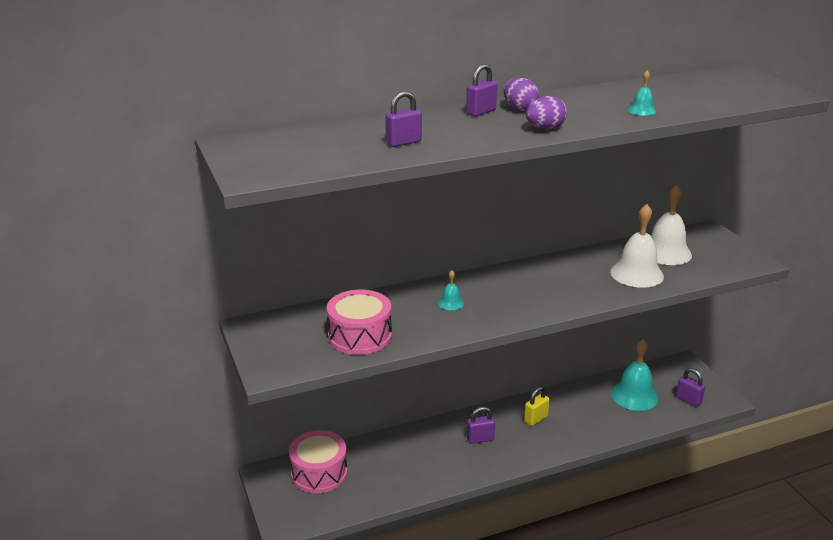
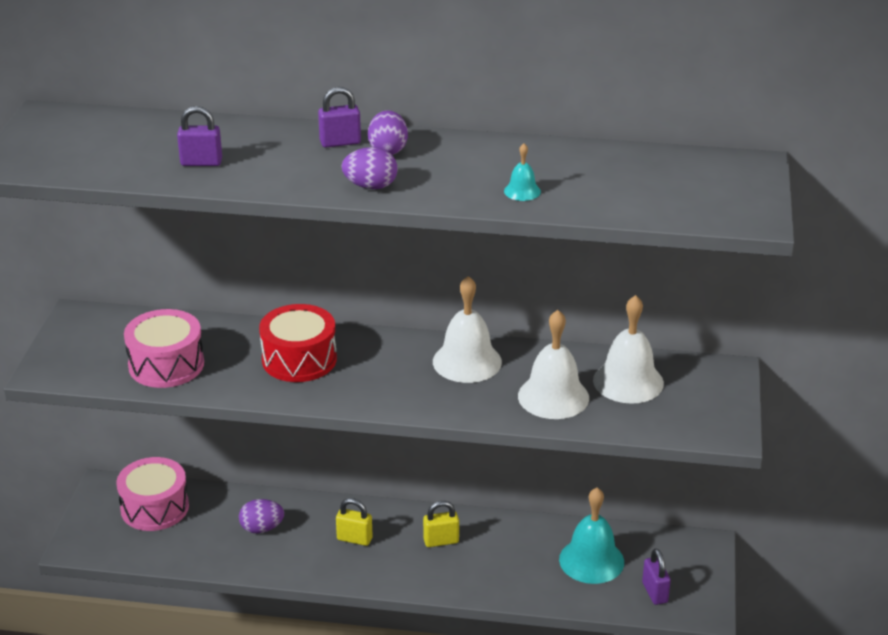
camera: 30 degrees right, 5 degrees up
(411, 457) = (262, 528): none -> purple egg
(451, 303) = (299, 359): turquoise bell -> red drum
(480, 439) = (354, 539): purple padlock -> yellow padlock
(559, 271) = (467, 361): none -> white bell

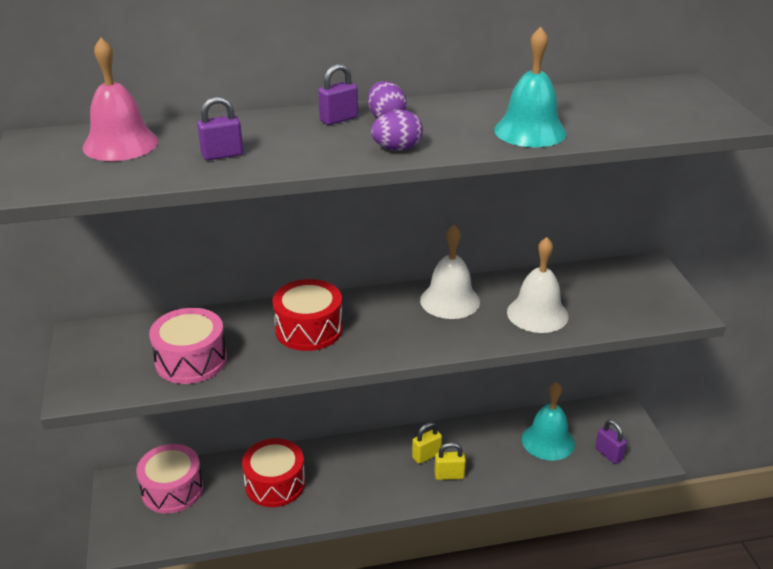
camera: 20 degrees left, 0 degrees up
(117, 133) = (120, 144): none -> pink bell
(262, 528) = (275, 484): purple egg -> red drum
(354, 539) = (356, 472): yellow padlock -> yellow padlock (449, 475)
(522, 191) = (530, 131): turquoise bell -> turquoise bell, size x2.13
(628, 381) = (584, 289): white bell -> none

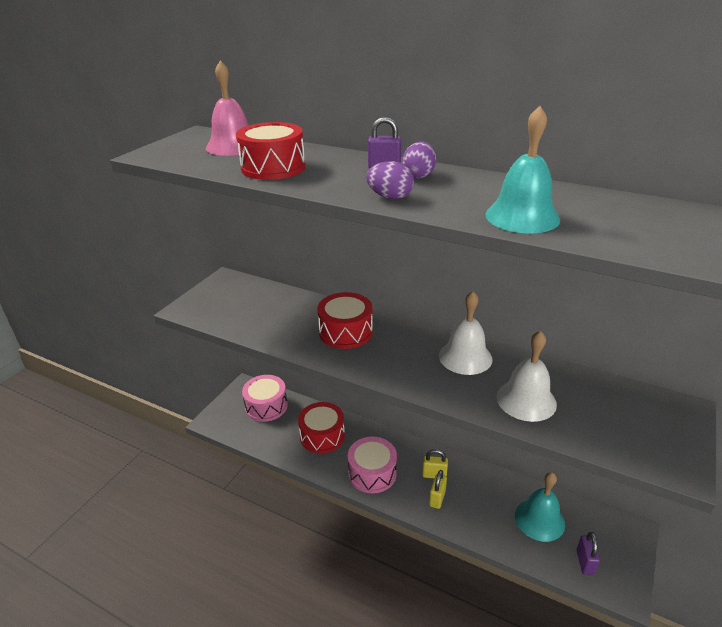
camera: 40 degrees right, 0 degrees up
(191, 360) = (258, 319): pink drum -> pink drum (372, 473)
(222, 155) = (273, 167): purple padlock -> red drum
(449, 475) = (437, 498): yellow padlock -> yellow padlock turned 75 degrees clockwise

